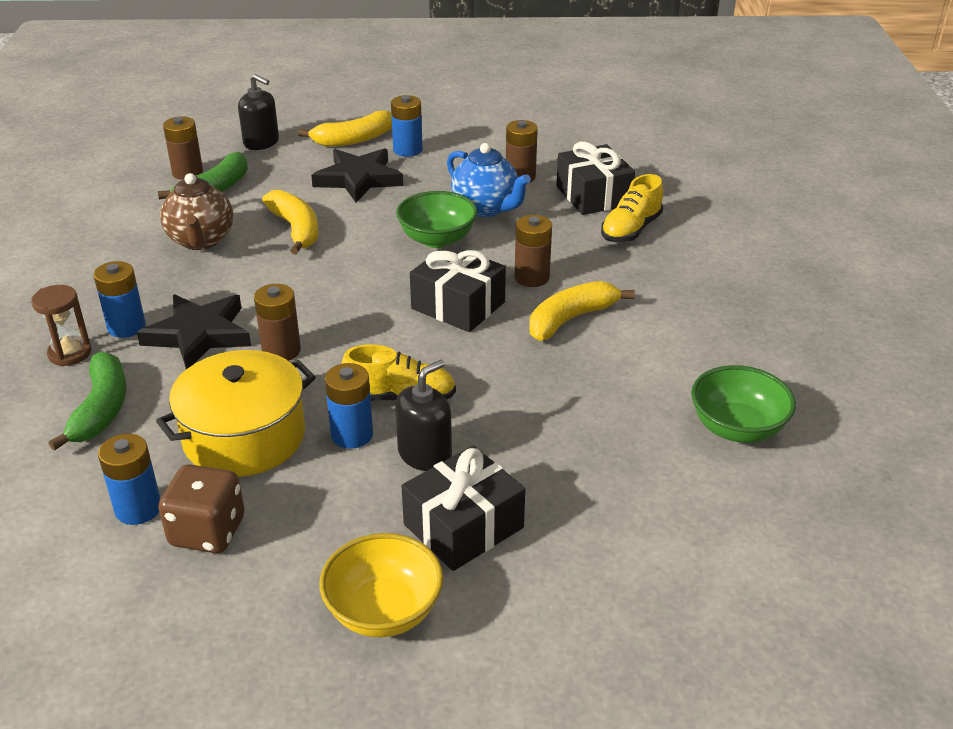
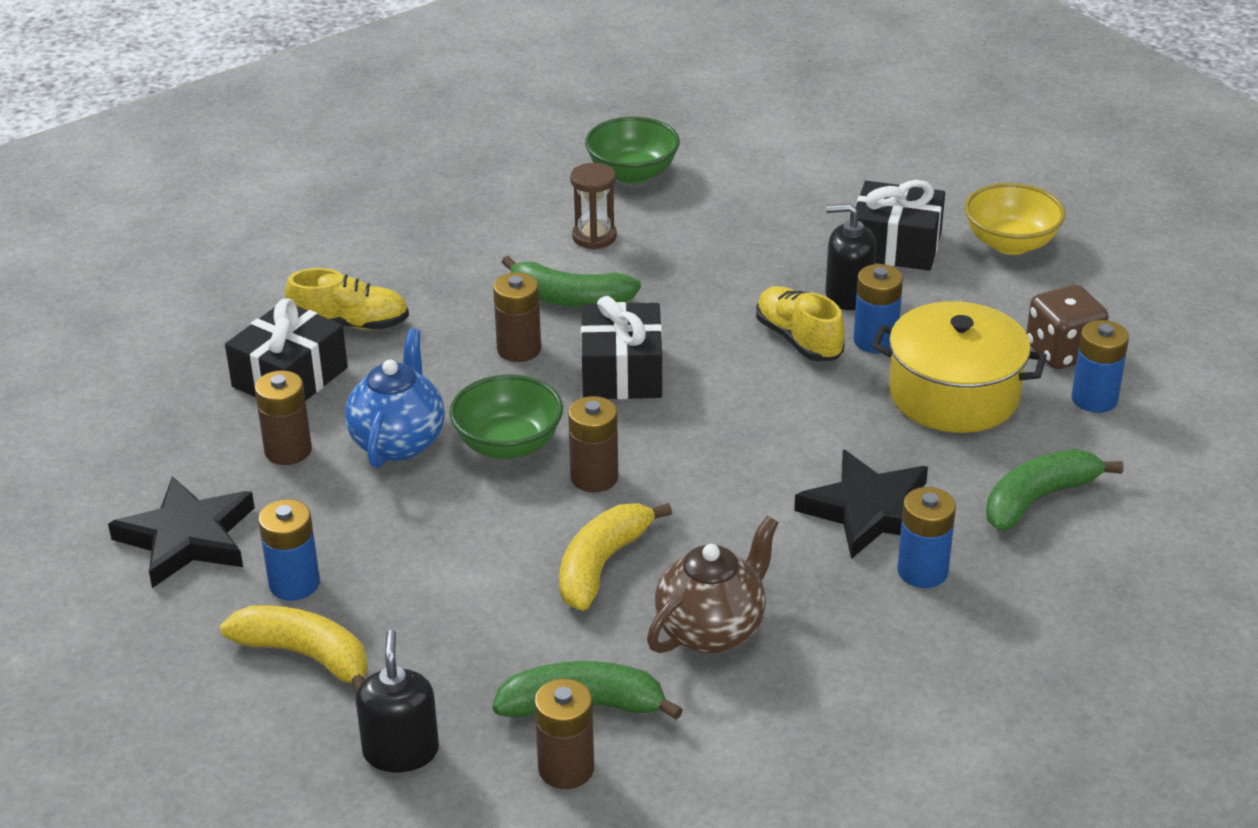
camera: 125 degrees left, 0 degrees up
(70, 353) = (1007, 581): brown hourglass -> brown hourglass (594, 237)
(281, 351) = (824, 442): brown battery -> brown battery (594, 477)
(358, 179) = (423, 584): black star -> black star (187, 538)
(571, 319) = (569, 299): yellow banana -> green banana

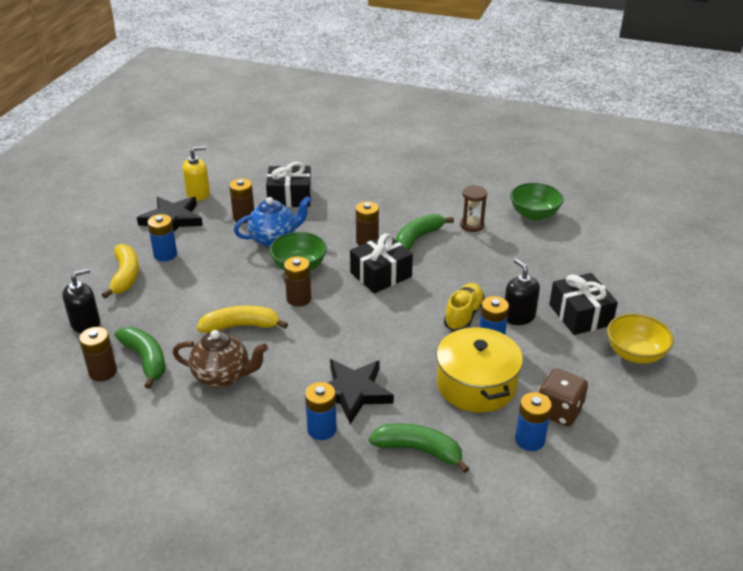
camera: 55 degrees right, 0 degrees up
(139, 477) = (198, 194): none -> yellow soap dispenser
(350, 325) = (338, 195): yellow shoe -> none
(569, 299) = (418, 238): green banana -> green banana turned 60 degrees clockwise

